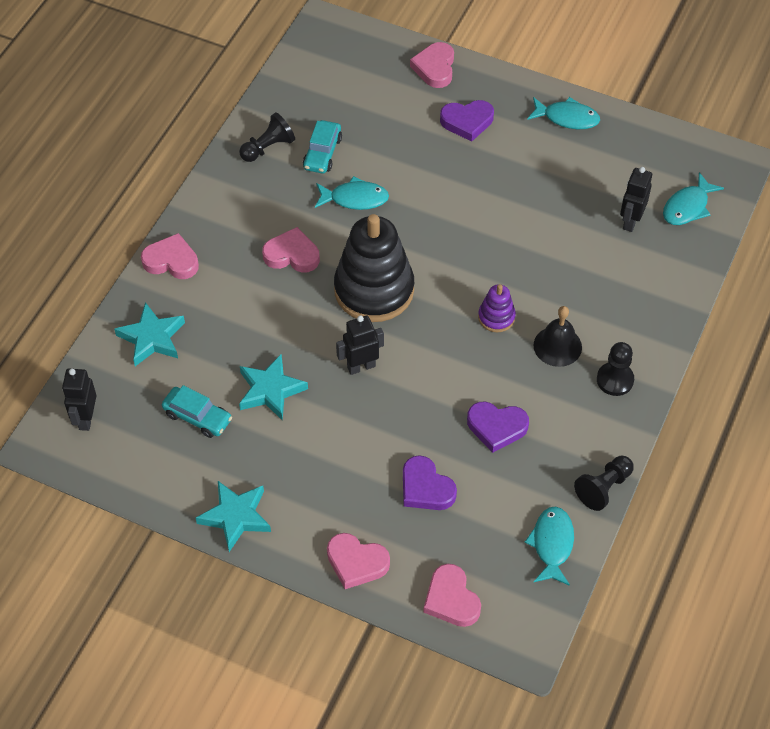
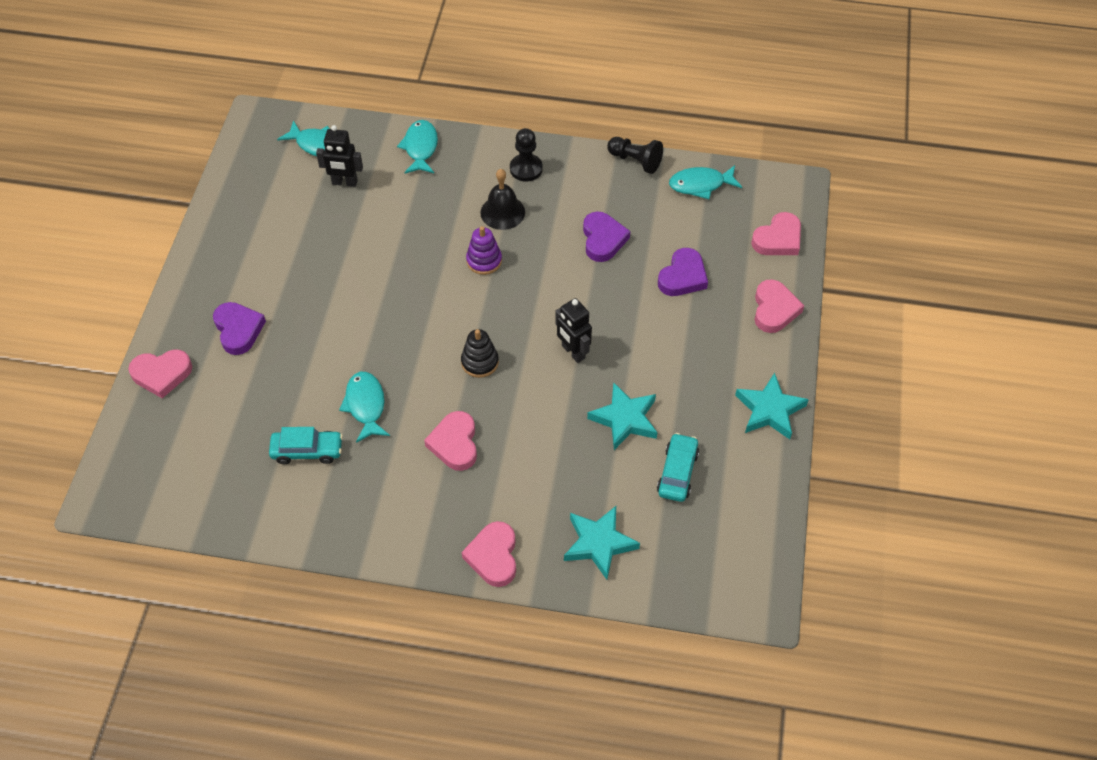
camera: 105 degrees left, 0 degrees up
(86, 418) = (716, 574): black robot -> none
(268, 148) = (309, 506): black pawn -> none
(374, 290) = (480, 362): black stacking toy -> black stacking toy, size x0.46
(567, 118) = (219, 249): turquoise fish -> turquoise fish (420, 148)

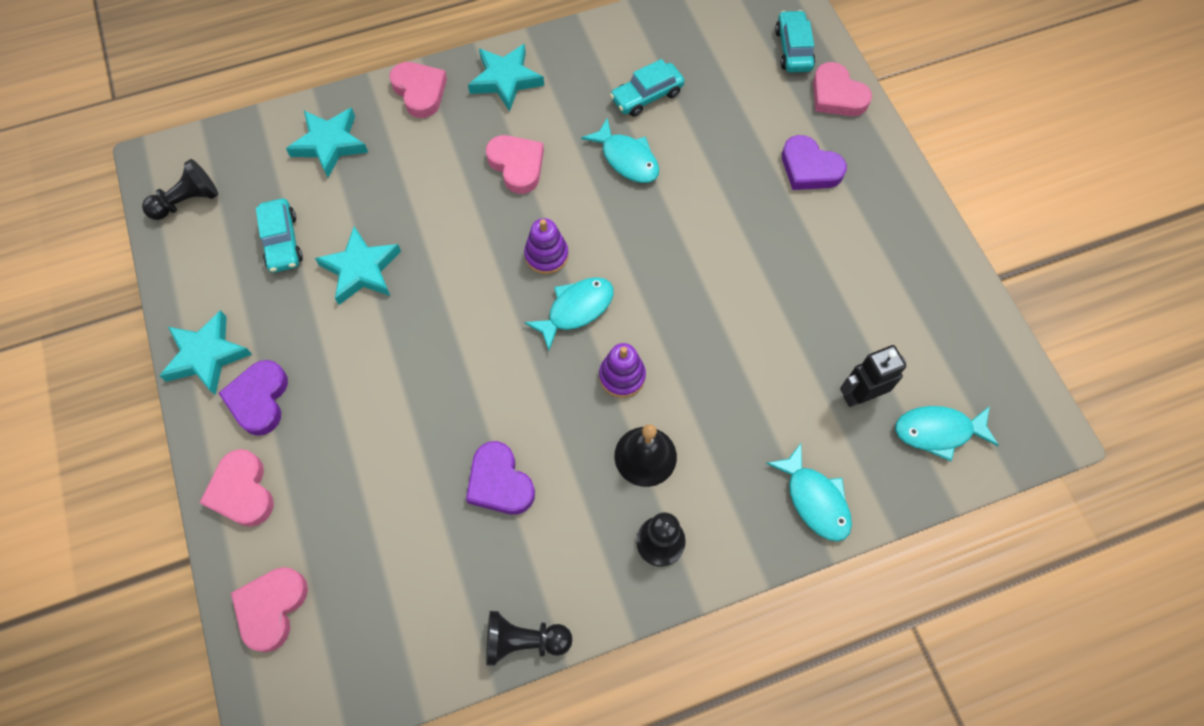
camera: 150 degrees right, 10 degrees up
(154, 431) = (793, 49): none -> turquoise car
(162, 374) = (837, 95): pink heart -> pink heart turned 90 degrees counterclockwise
(412, 529) = (505, 80): none -> turquoise star
(480, 362) = (546, 255): black stacking toy -> purple stacking toy
(573, 352) = (455, 315): black robot -> none
(683, 276) = (374, 480): purple heart -> purple heart (259, 399)
(700, 185) = (414, 648): turquoise fish -> turquoise fish (576, 309)
(744, 549) = (187, 201): none -> black pawn

